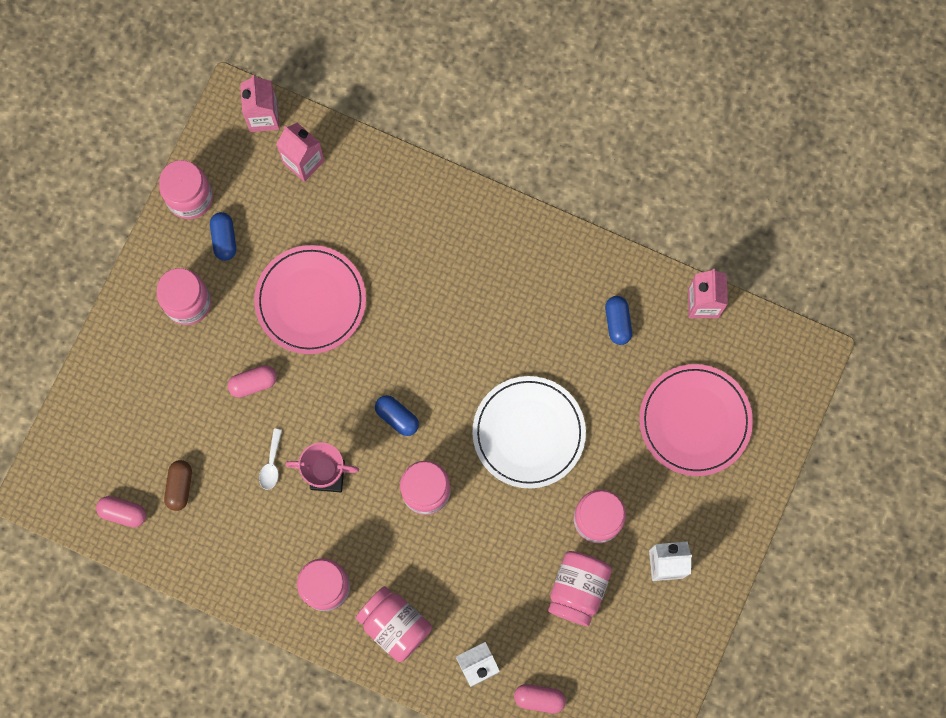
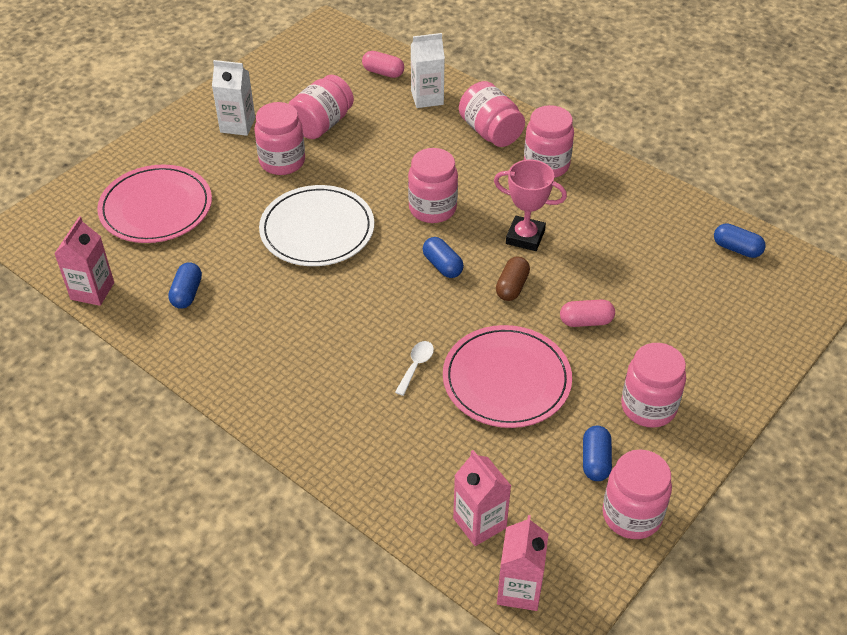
camera: 165 degrees left, 30 degrees down
(123, 513) = (736, 249): pink capsule -> blue capsule
(180, 486) = (676, 257): brown capsule -> brown capsule (512, 287)
(271, 464) = (579, 255): white spoon -> white spoon (416, 366)

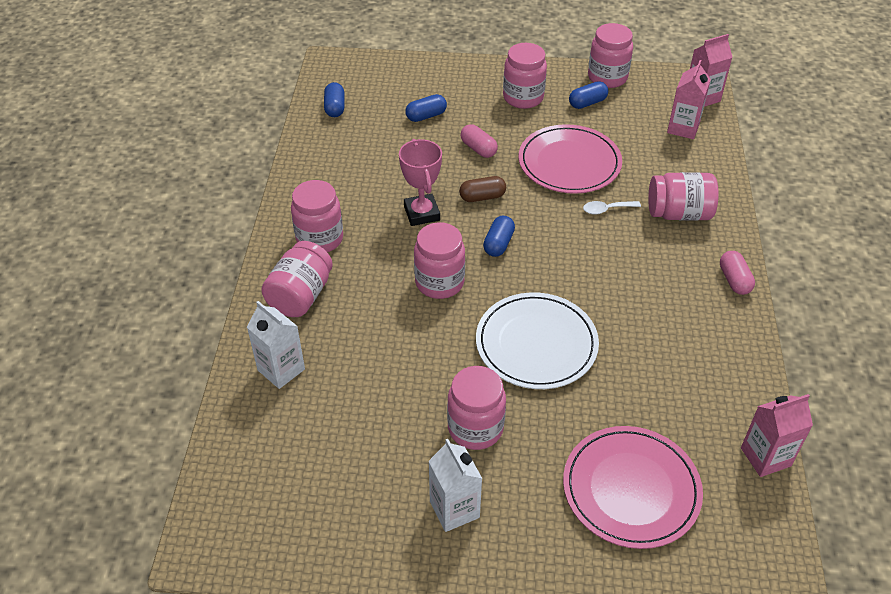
camera: 125 degrees left, 0 degrees up
(187, 293) = (693, 384): blue capsule -> blue capsule (426, 116)
(321, 124) = (392, 432): pink jar -> pink jar (679, 213)
(383, 72) = (261, 432): pink capsule -> pink capsule (734, 280)

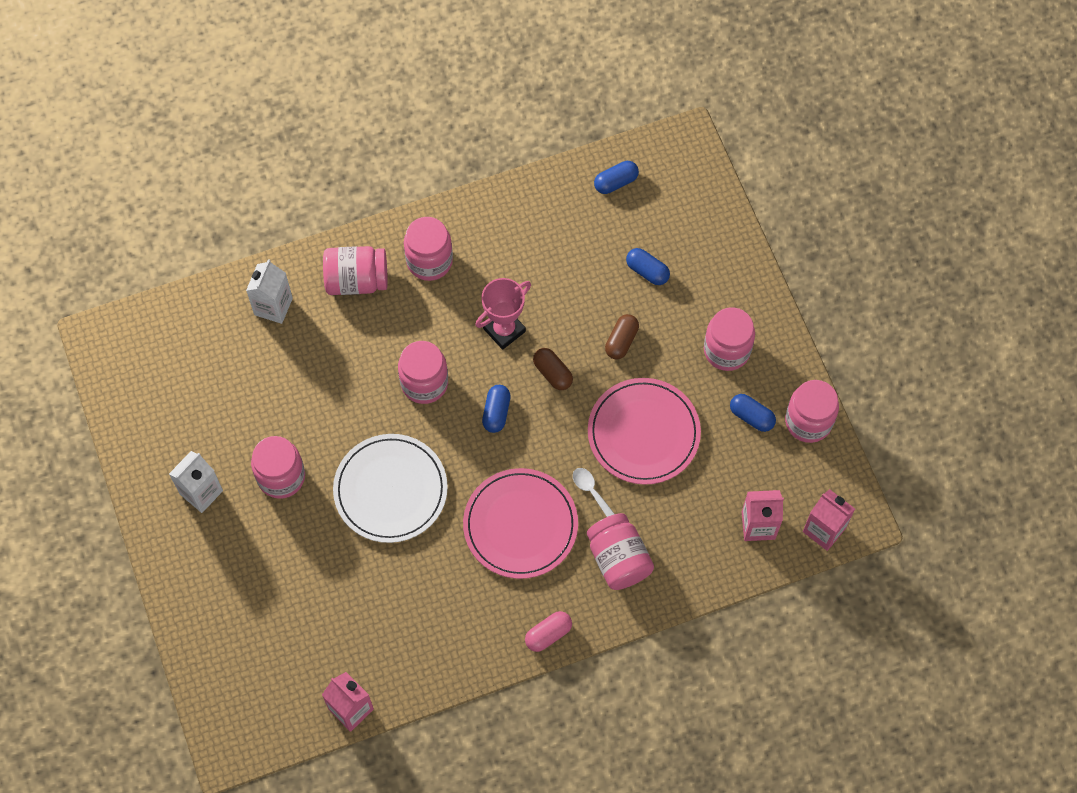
camera: 65 degrees right, 20 degrees up
(478, 149) = (621, 341): pink capsule -> brown capsule
(498, 244) = (496, 412): blue capsule -> blue capsule turned 75 degrees counterclockwise
(631, 489) = (274, 614): pink plate -> pink plate (520, 525)

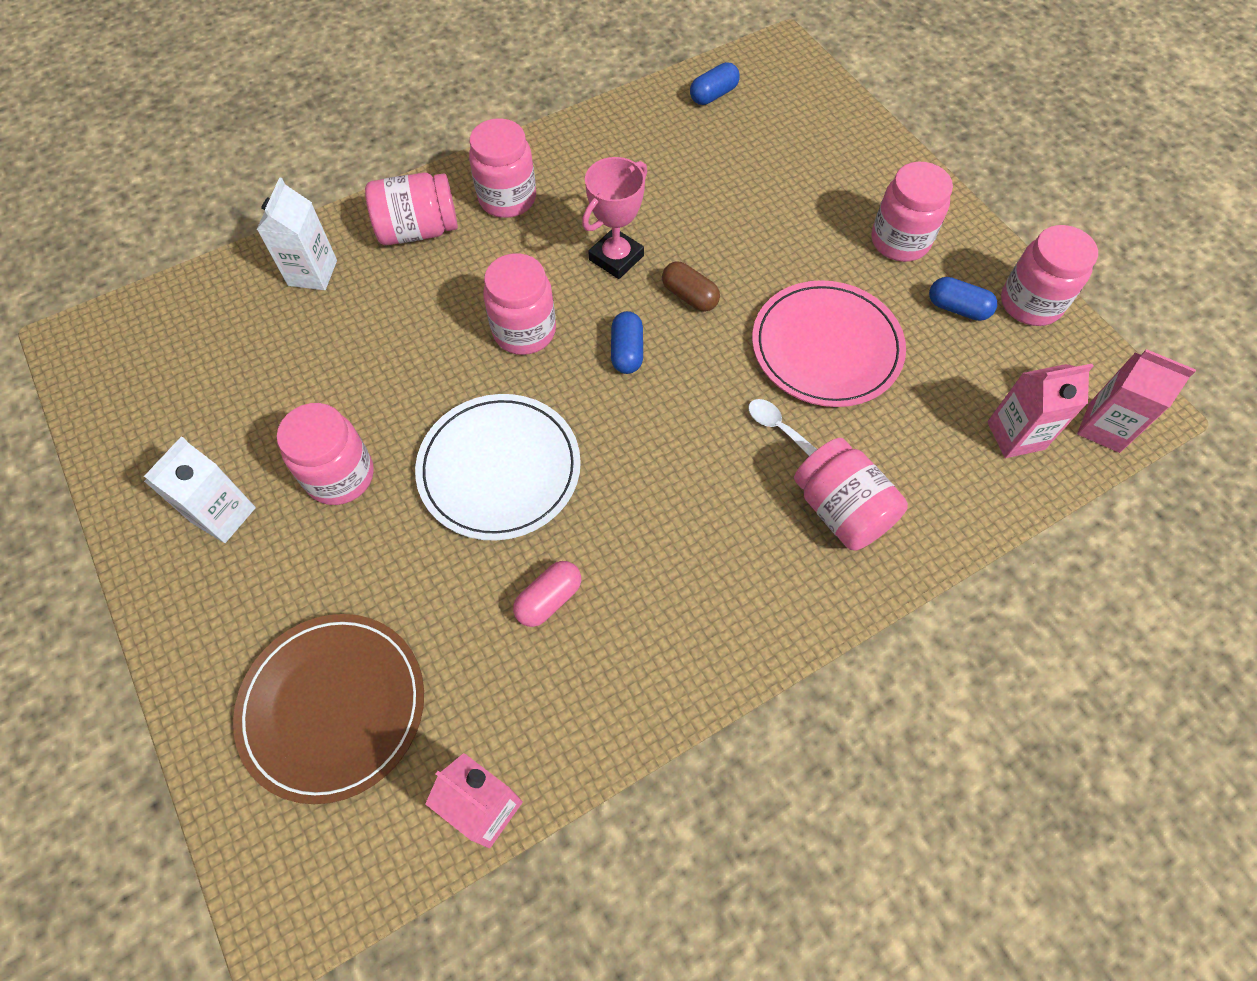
camera: 10 degrees left, 5 degrees down
(265, 633) = (333, 707): none -> brown plate
(520, 525) = (692, 486): pink plate -> none
(548, 634) = (770, 633): pink capsule -> pink capsule (549, 599)
(621, 341) = (767, 249): brown capsule -> none
(647, 271) = (776, 174): blue capsule -> none

